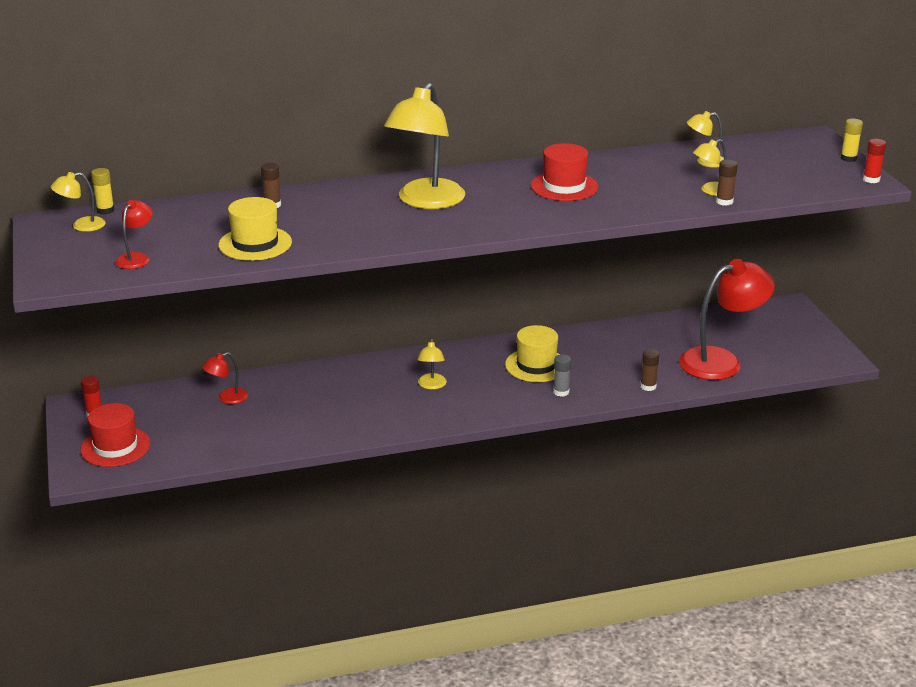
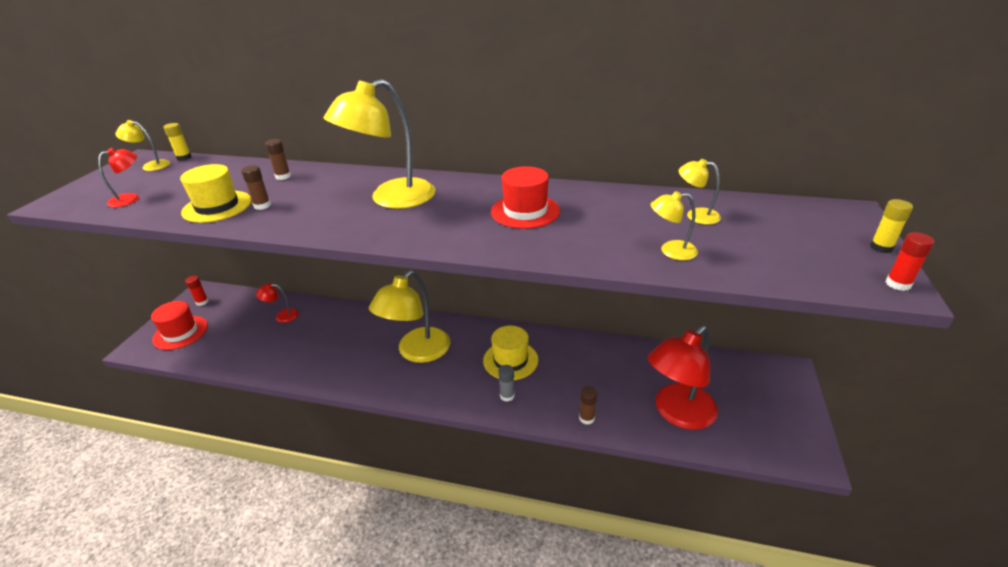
camera: 30 degrees right, 5 degrees up
(431, 385) = (417, 352): yellow lamp -> yellow lamp, size x2.17
(721, 361) = (677, 413): red lamp -> red lamp turned 135 degrees clockwise
(724, 202) = (675, 268): brown glue stick -> brown glue stick (262, 205)

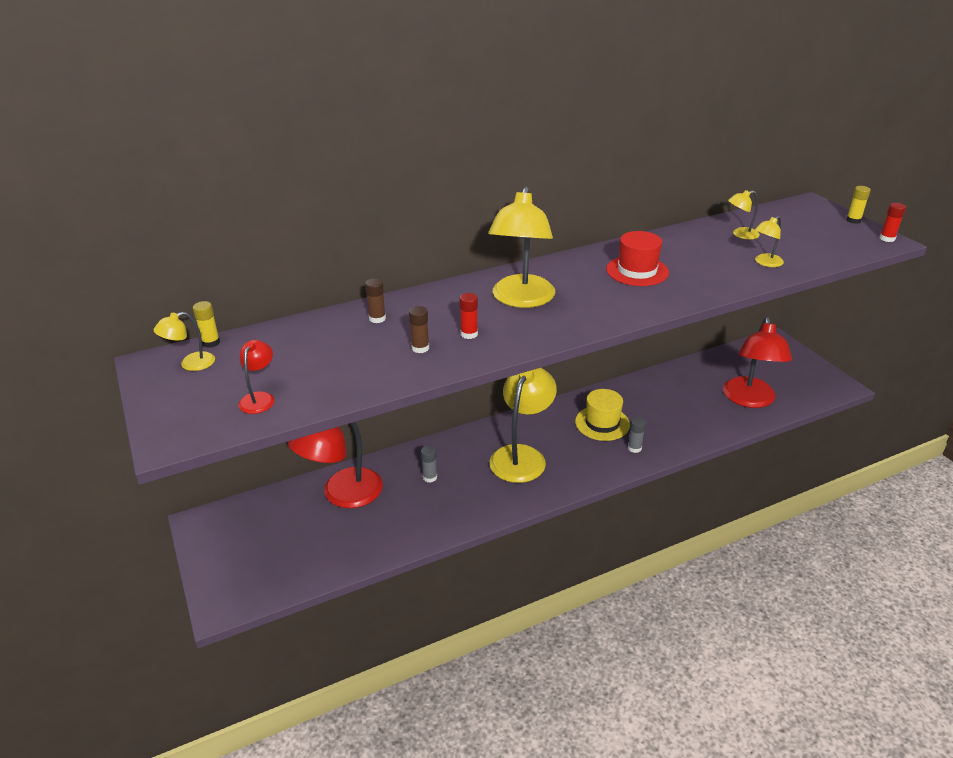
camera: 40 degrees left, 0 degrees up
(180, 332) = (250, 567): red hat -> none
(202, 302) = (220, 530): red glue stick -> red glue stick (469, 334)
(217, 206) = (377, 366): yellow hat -> none
(282, 316) = (342, 494): red lamp -> red lamp, size x2.17
(341, 333) = (430, 477): none -> grey glue stick
(417, 352) = (521, 456): yellow lamp -> yellow lamp turned 150 degrees counterclockwise
(586, 418) = (703, 433): brown glue stick -> none

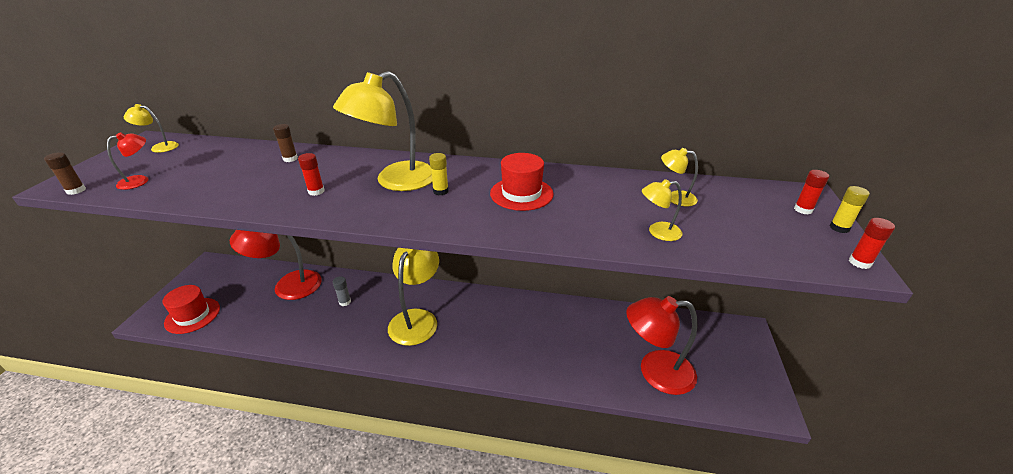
camera: 35 degrees right, 0 degrees up
(211, 342) = (192, 139): yellow glue stick -> yellow glue stick (440, 191)
(274, 574) = (192, 315): none -> red hat
(420, 348) = (271, 188): brown glue stick -> brown glue stick (76, 190)
(521, 456) = (417, 319): yellow lamp -> yellow lamp turned 45 degrees counterclockwise
(602, 423) = (503, 325): yellow hat -> none
(634, 448) = (502, 359): grey glue stick -> none
(749, 400) = (655, 372): red lamp -> red lamp turned 45 degrees clockwise
(821, 215) = (803, 210): none -> red glue stick

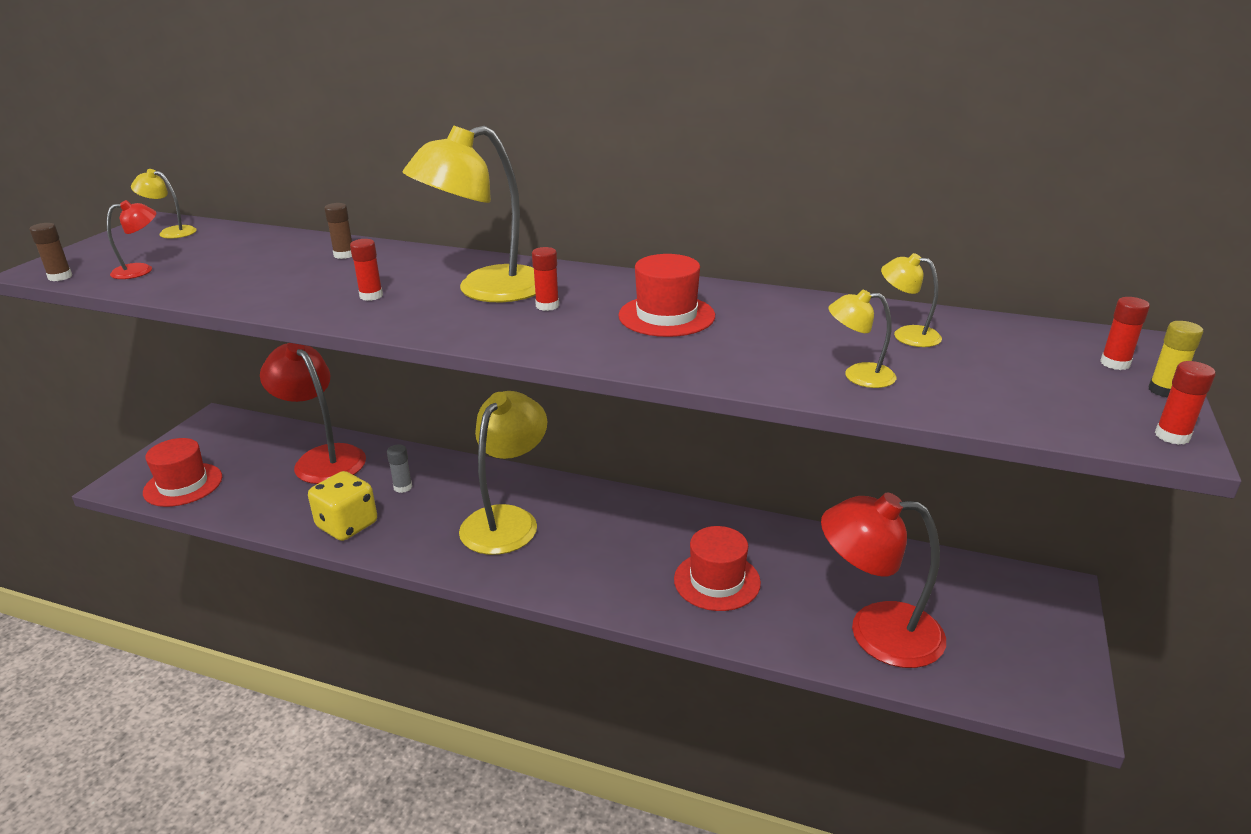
camera: 10 degrees right, 5 degrees down
(288, 286) = (323, 458): red lamp -> red lamp turned 45 degrees clockwise
(312, 334) = (347, 525): none -> yellow dice
(440, 191) = (547, 306): yellow glue stick -> red glue stick
(555, 347) = (717, 581): none -> red hat

